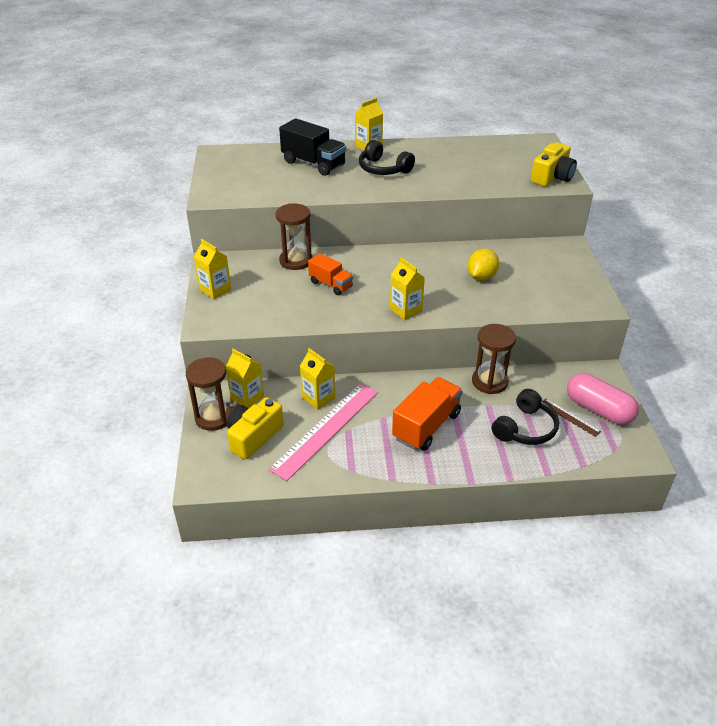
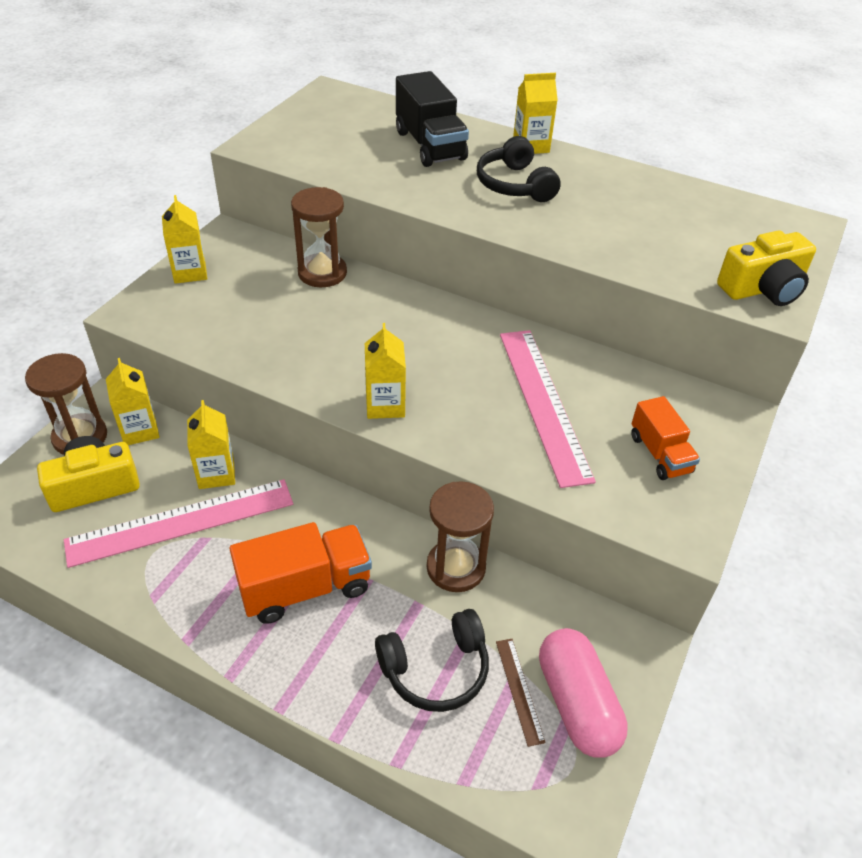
camera: 30 degrees right, 5 degrees up
(331, 284) = (329, 324): orange truck -> orange truck (660, 454)
(481, 277) = (543, 403): yellow lemon -> pink ruler

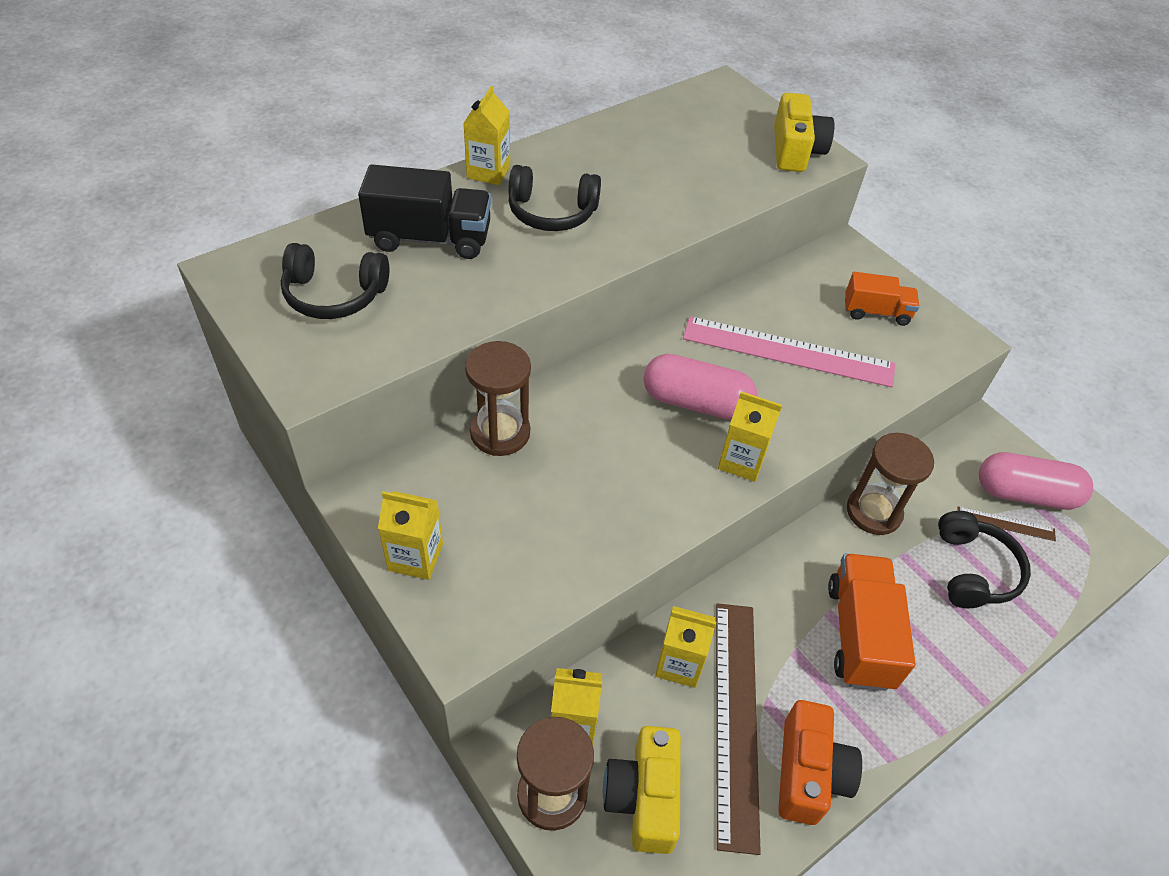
camera: 65 degrees left, 5 degrees up
(150, 583) = (808, 773): none -> orange camera
(181, 522) = (736, 719): pink ruler -> brown ruler
(339, 130) = (334, 294): none -> black headphones
(431, 361) = (696, 402): none -> pink capsule

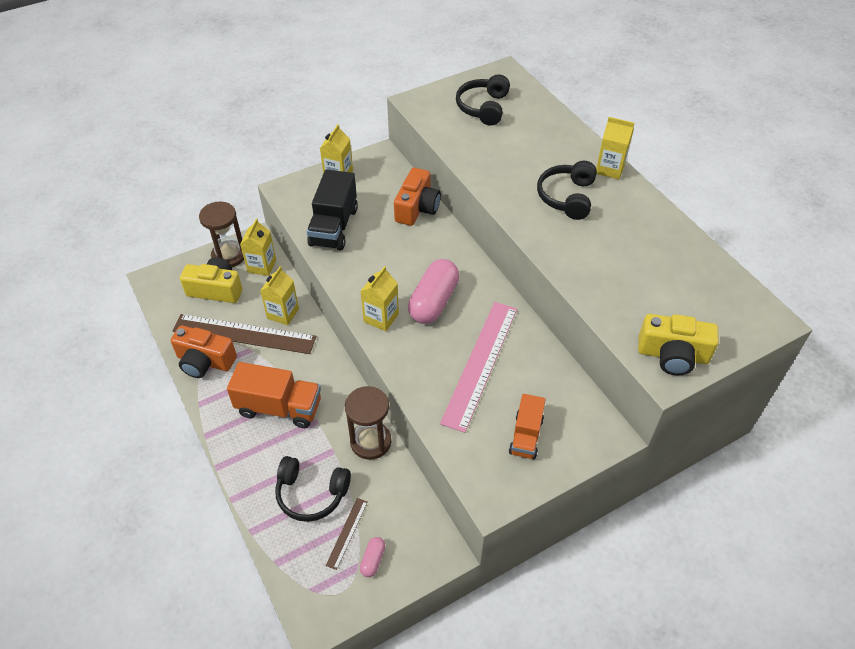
camera: 100 degrees right, 0 degrees up
(430, 238) = (535, 142): black truck -> black truck (334, 227)
(500, 433) = (417, 208): brown hourglass -> orange camera
(1025, 494) = (373, 560): pink capsule -> pink capsule, size x0.46

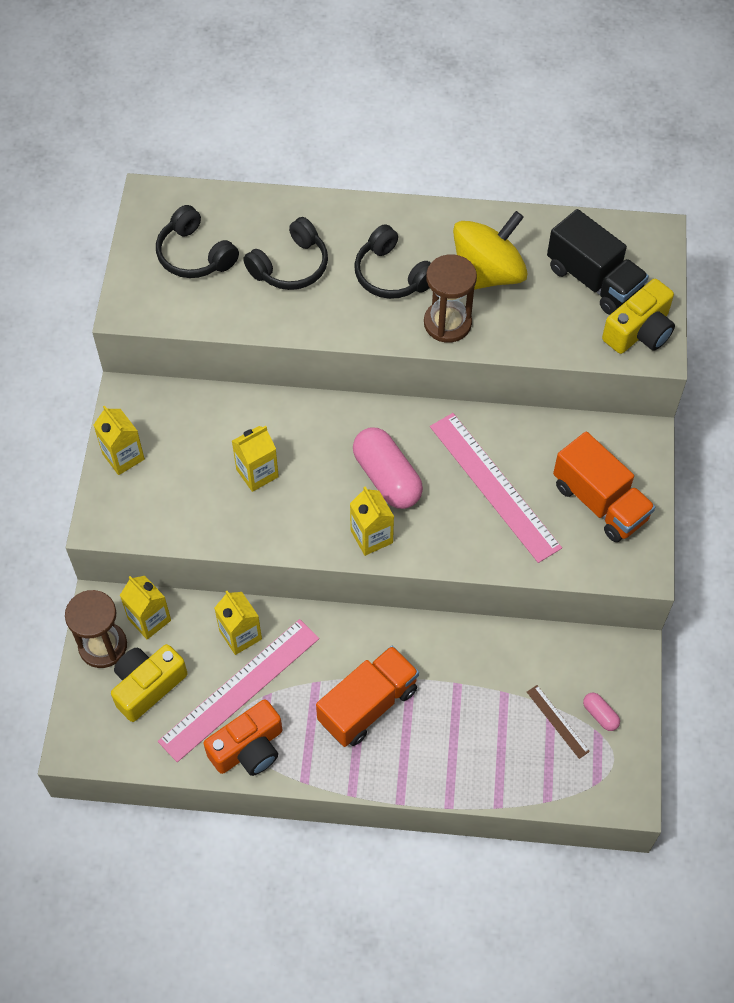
camera: 55 degrees left, 10 degrees up
(244, 334) = (239, 689): brown ruler -> pink ruler
(311, 493) = (493, 729): black headphones -> black headphones (290, 266)
(334, 227) = (204, 507): black truck -> black truck (593, 280)
(370, 441) = (471, 643): brown hourglass -> brown hourglass (447, 323)
(417, 208) = (242, 412): orange camera -> none
(526, 436) = (600, 502): orange truck -> orange truck, size x1.61
(610, 169) = (383, 213): yellow carton -> yellow carton (257, 473)
(623, 243) = (487, 274): none -> yellow spinning top

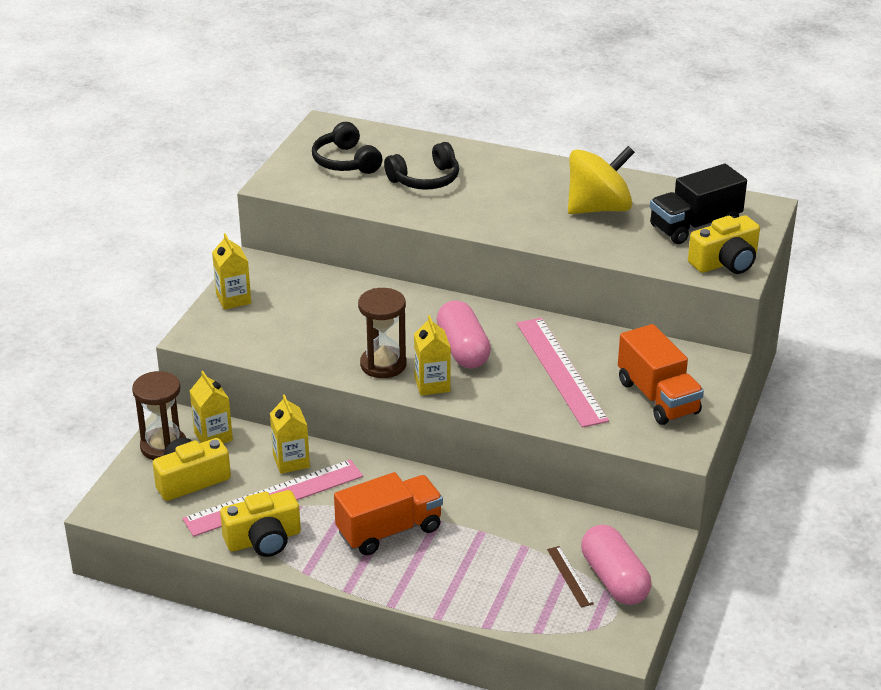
camera: 15 degrees right, 25 degrees down
(248, 748) = (263, 539): orange camera -> yellow camera
(257, 473) = (346, 328): yellow carton -> none
(392, 275) = (512, 197): black headphones -> none
(447, 323) = (549, 232): brown hourglass -> brown hourglass (383, 364)
(593, 280) = (695, 226): black truck -> black truck turned 90 degrees clockwise
(600, 715) = (614, 579): pink capsule -> pink capsule, size x2.17

